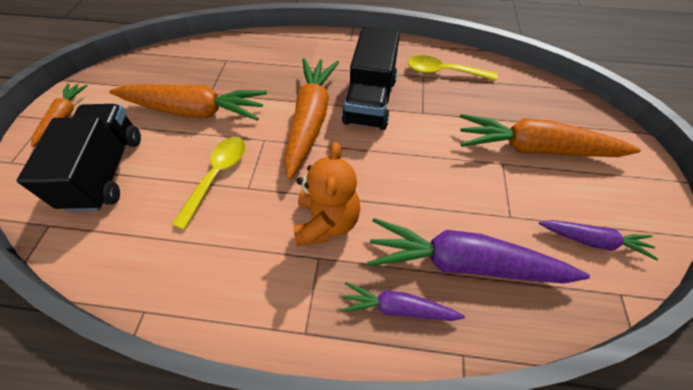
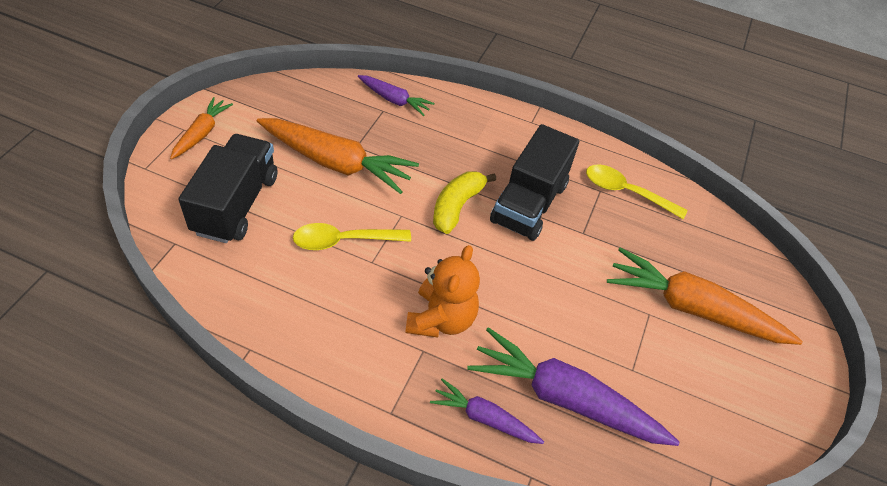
camera: 10 degrees right, 5 degrees down
(217, 176) = (344, 241): yellow spoon -> yellow spoon turned 135 degrees counterclockwise
(310, 119) = (457, 207): orange carrot -> yellow banana
(593, 241) = (709, 419): purple carrot -> purple carrot (394, 100)

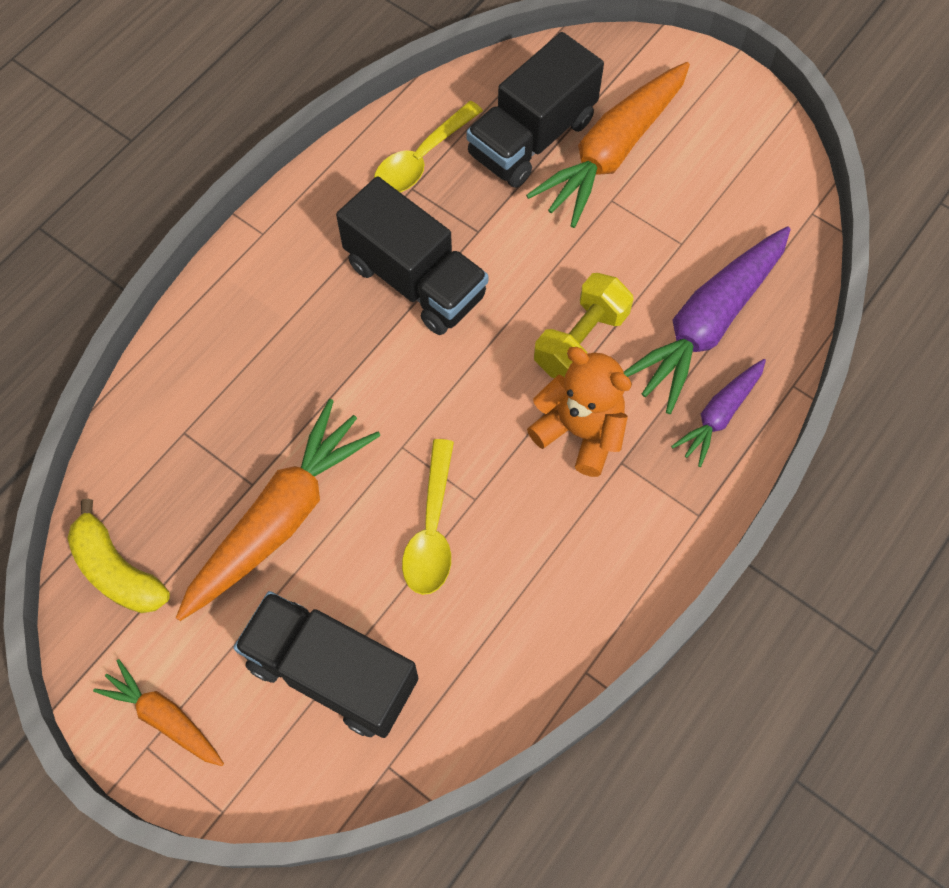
camera: 70 degrees left, 15 degrees up
(394, 100) = (165, 411): purple carrot -> none
(457, 207) = (402, 371): yellow banana -> yellow banana (117, 570)
(517, 309) = (581, 341): none -> yellow dumbbell
(677, 254) = (532, 138): none -> black truck

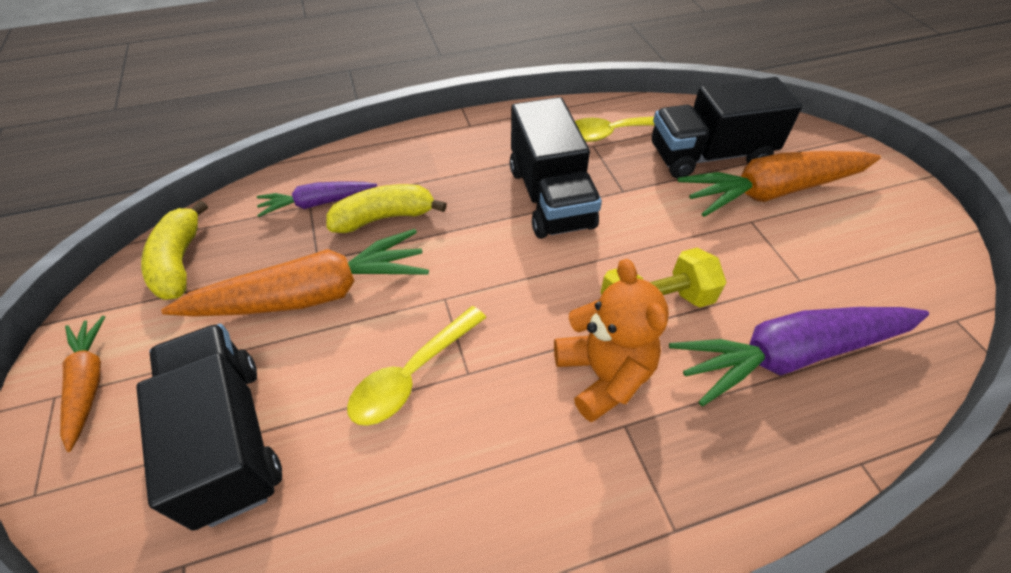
camera: 35 degrees right, 15 degrees down
(273, 400) = (384, 217): none -> yellow banana
(719, 415) = (757, 443): purple carrot -> purple carrot (317, 203)

